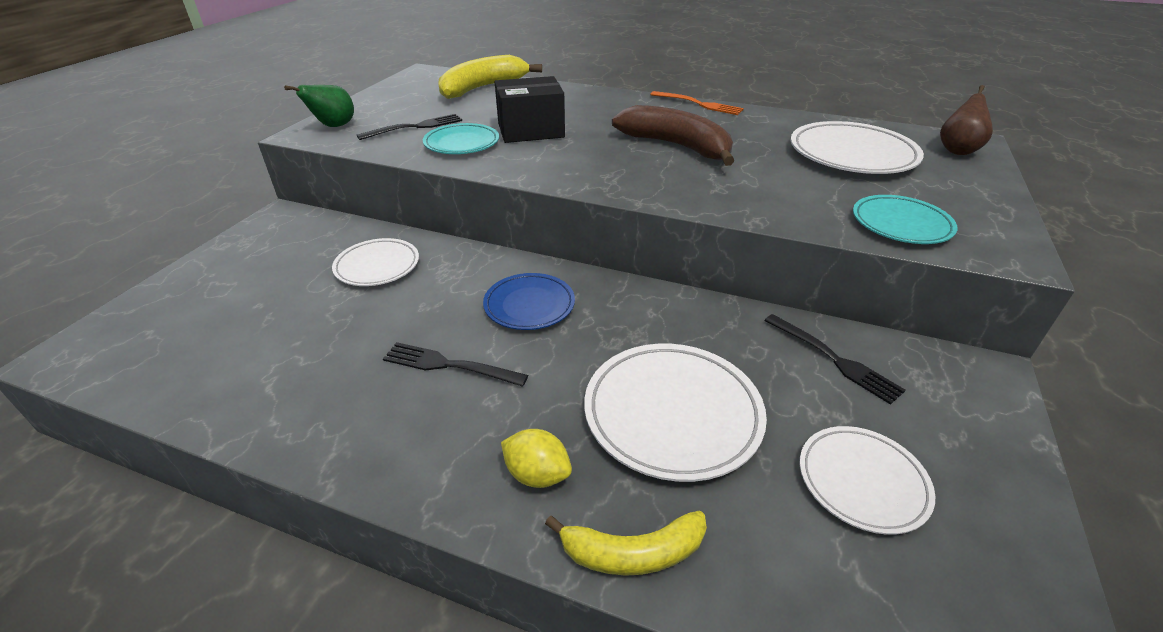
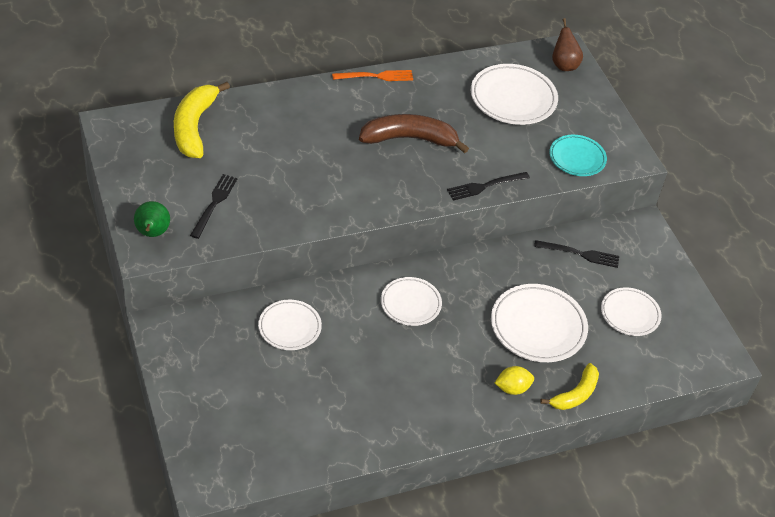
camera: 45 degrees left, 10 degrees up
(448, 365) = (414, 363): black fork -> black fork (485, 186)
(462, 143) = (272, 205): turquoise plate -> none
(529, 305) = (410, 304): blue plate -> white plate
(531, 130) = (299, 167): black box -> none

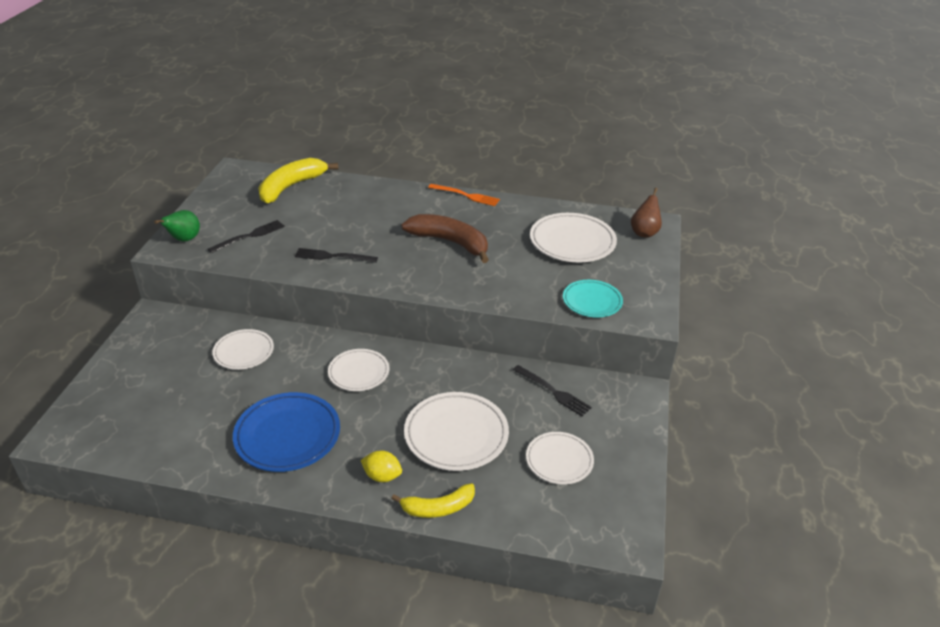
camera: 35 degrees right, 10 degrees down
(406, 388) = (287, 435): none -> blue plate
(485, 186) = (482, 294): black fork -> black fork (332, 256)

